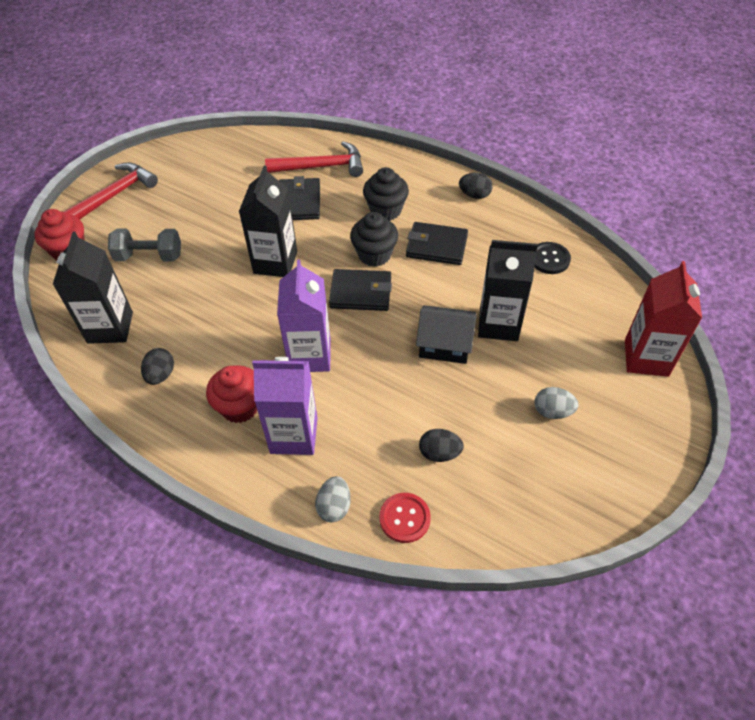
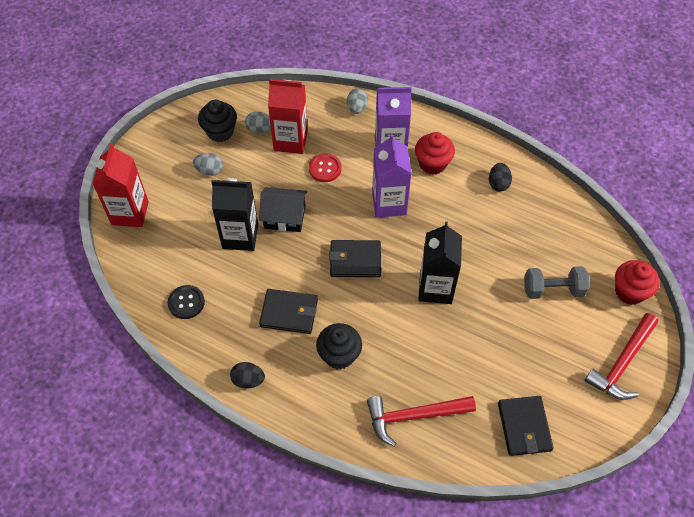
camera: 175 degrees right, 5 degrees up
(110, 327) = (555, 219): black carton -> none
(299, 202) = (428, 363): black wallet -> black wallet (524, 427)
(374, 255) = (346, 300): black cupcake -> black cupcake (220, 132)
(404, 518) = (313, 104): red button -> red button (325, 168)
(439, 453) = (290, 141): black egg -> red carton
(487, 475) = (260, 129): none -> grey egg

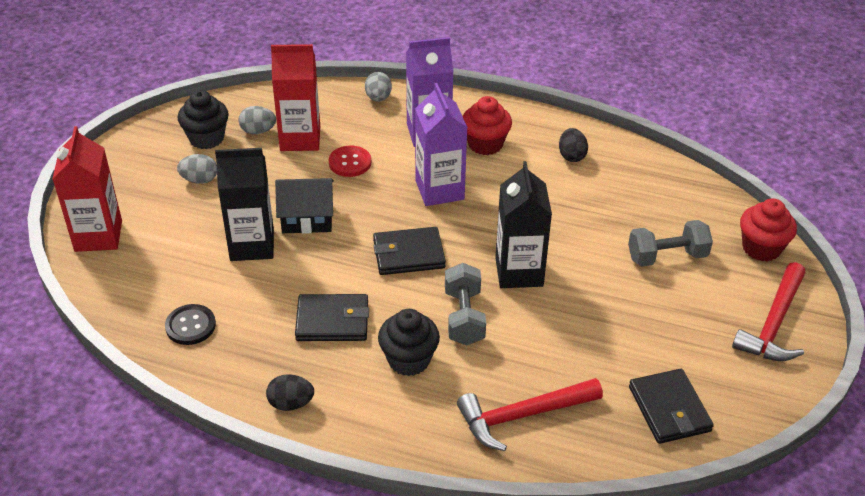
camera: 10 degrees left, 15 degrees down
(386, 323) = (464, 317): none -> grey dumbbell

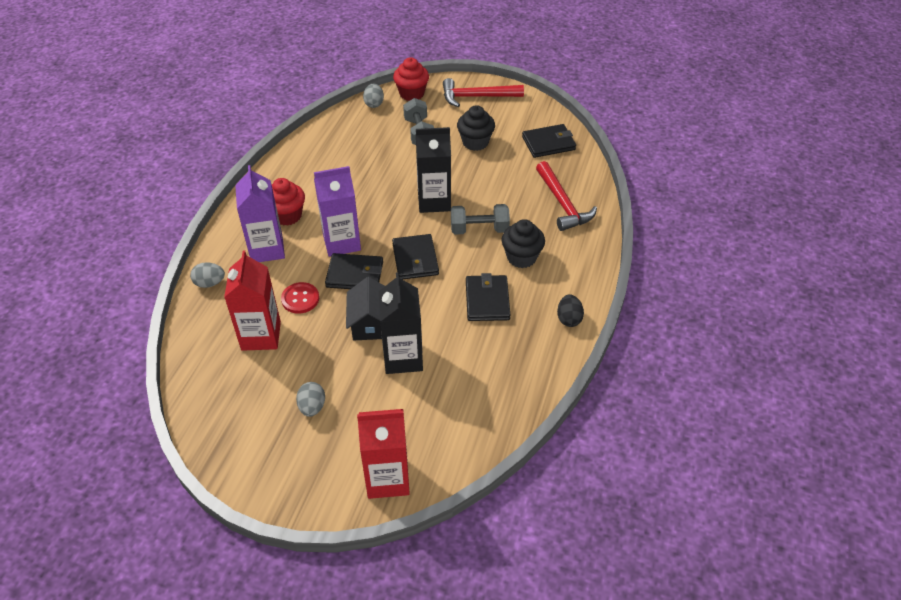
camera: 90 degrees left, 5 degrees up
(190, 326) = (498, 389): black button -> none
(206, 138) = (248, 409): black cupcake -> black cupcake (475, 142)
(258, 131) = (244, 368): grey egg -> grey egg (374, 104)
(385, 203) = (355, 274): none -> black wallet
(571, 156) = (308, 169): black egg -> none
(774, 323) = (477, 97): red hammer -> red hammer turned 150 degrees clockwise

